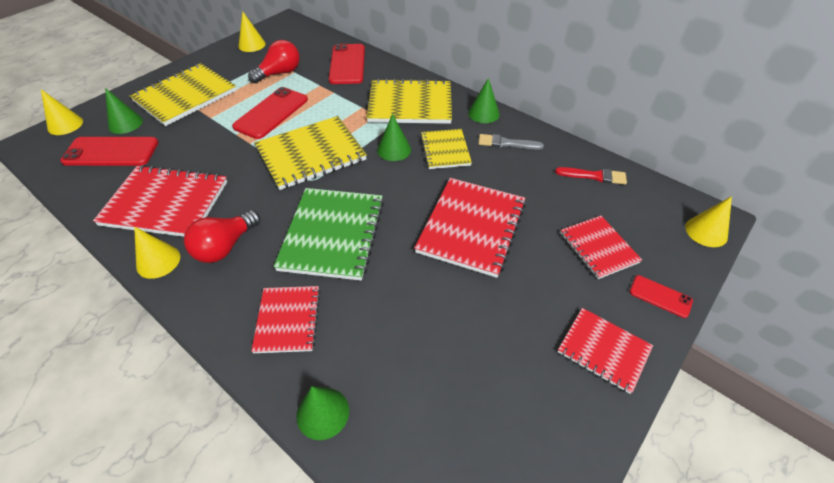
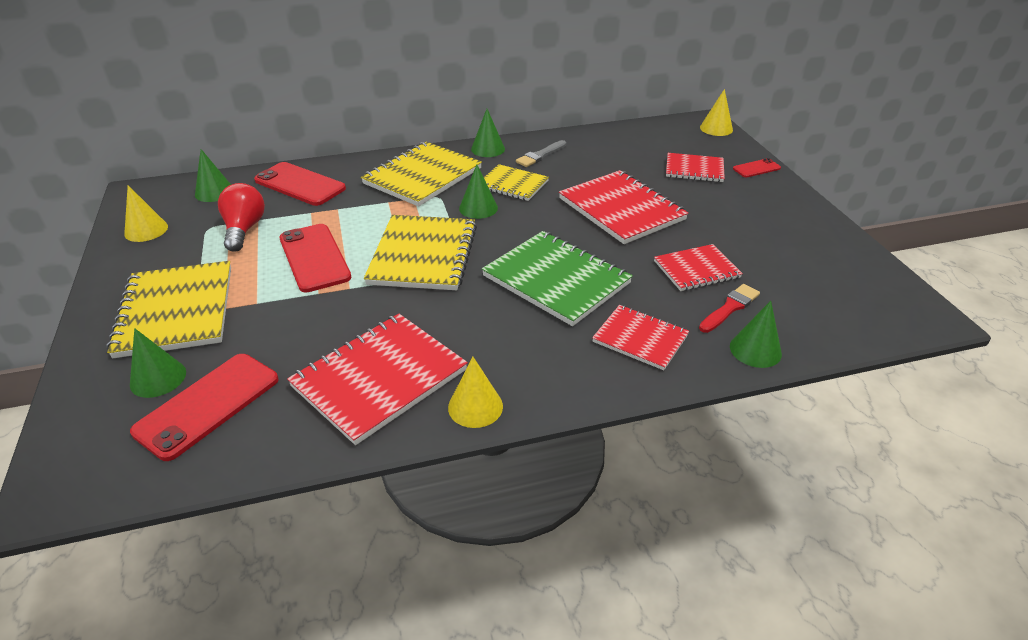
camera: 55 degrees left, 10 degrees down
(65, 125) = (65, 442): yellow cone -> none
(225, 247) = (503, 351): red light bulb -> none
(309, 42) = (214, 192): none -> green cone
(594, 176) = (621, 139): red brush -> red brush (730, 308)
(603, 350) = (784, 207): red notebook -> red notebook (696, 269)

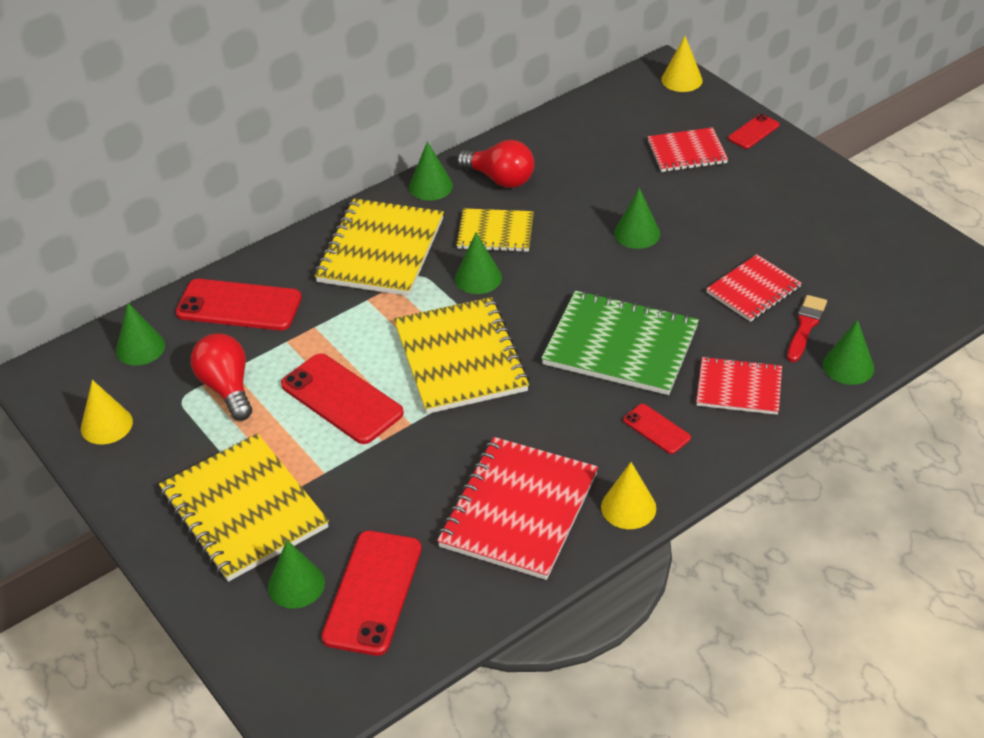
camera: 20 degrees left, 5 degrees up
(540, 155) = (500, 179): grey brush -> red light bulb
(544, 350) = (656, 429): none -> red phone
(621, 209) = (637, 233): red notebook -> green cone

